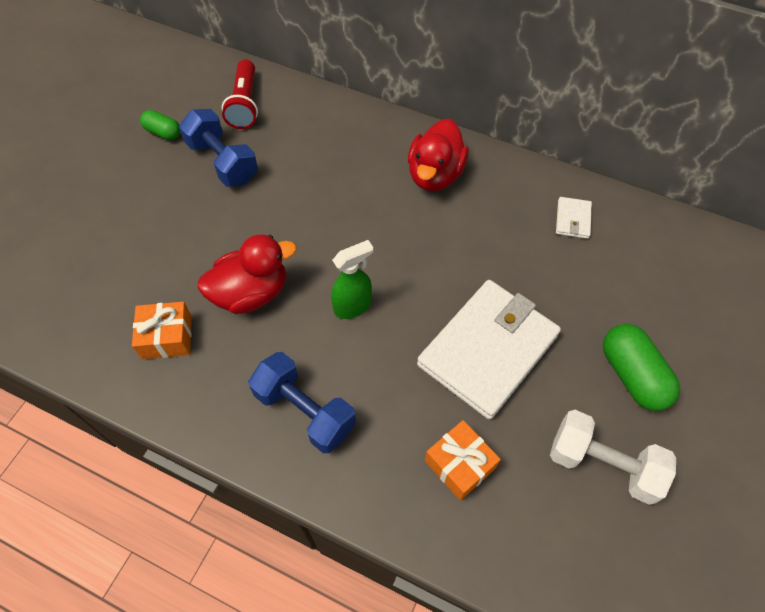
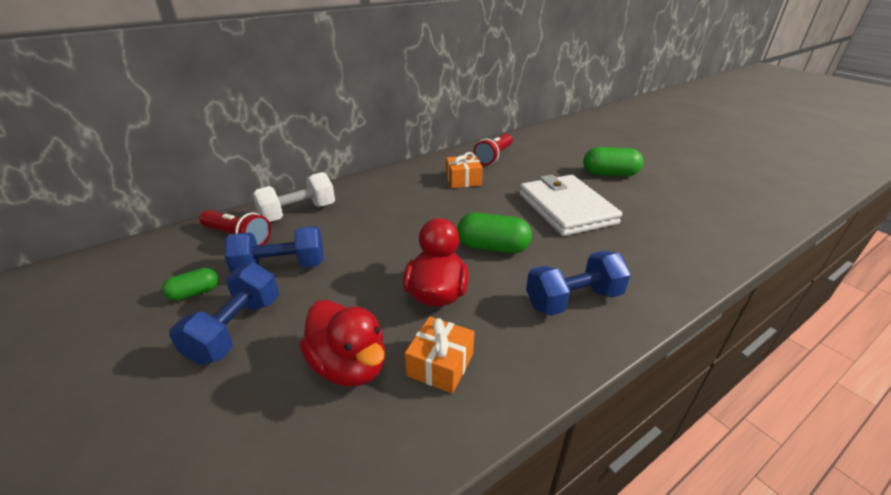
camera: 60 degrees left, 25 degrees down
(140, 186) = (236, 329): none -> blue dumbbell
(353, 306) = (493, 247): green spray bottle -> green capsule
(435, 175) = (414, 183): red duck -> red duck (349, 365)
(460, 464) = (648, 245): orange gift -> orange gift (463, 180)
(573, 219) = (494, 156): white wallet -> red flashlight
(603, 464) = (664, 199): white dumbbell -> white dumbbell (298, 213)

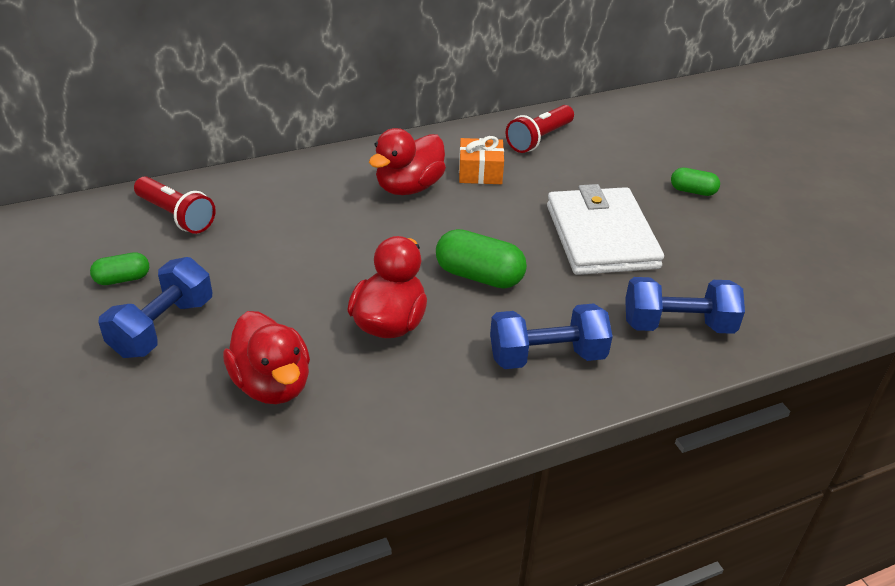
camera: 10 degrees right, 5 degrees up
(281, 267) = (220, 263): blue dumbbell -> blue dumbbell (678, 325)
(298, 213) = (252, 192): white dumbbell -> none
(416, 195) = (409, 187): none -> red duck
(440, 364) = (367, 400): orange gift -> none
(609, 174) = (692, 191): green capsule -> green capsule, size x0.59

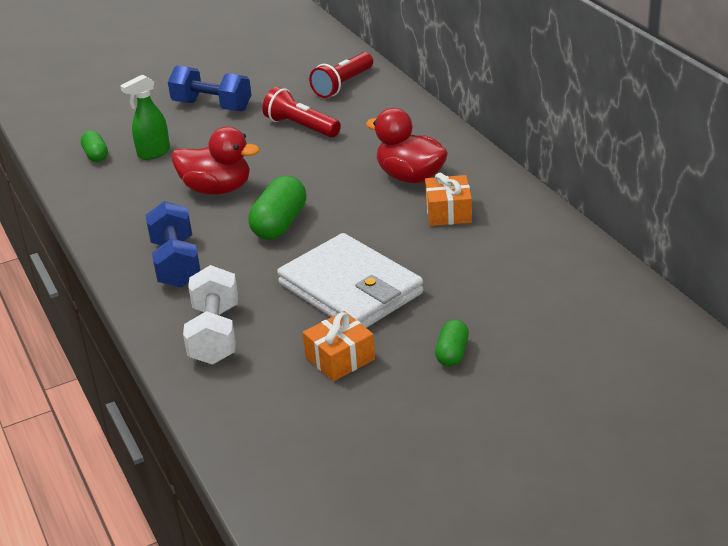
camera: 90 degrees right, 5 degrees down
(122, 279) = (263, 82): green capsule -> green capsule (96, 155)
(272, 384) = (153, 153): red duck -> green spray bottle
(539, 139) = (530, 243): red flashlight -> red flashlight (301, 127)
(601, 236) = (350, 289): white wallet -> white wallet turned 60 degrees clockwise
(678, 325) = (215, 334): blue dumbbell -> white dumbbell
(706, 248) = (340, 358): none -> orange gift

